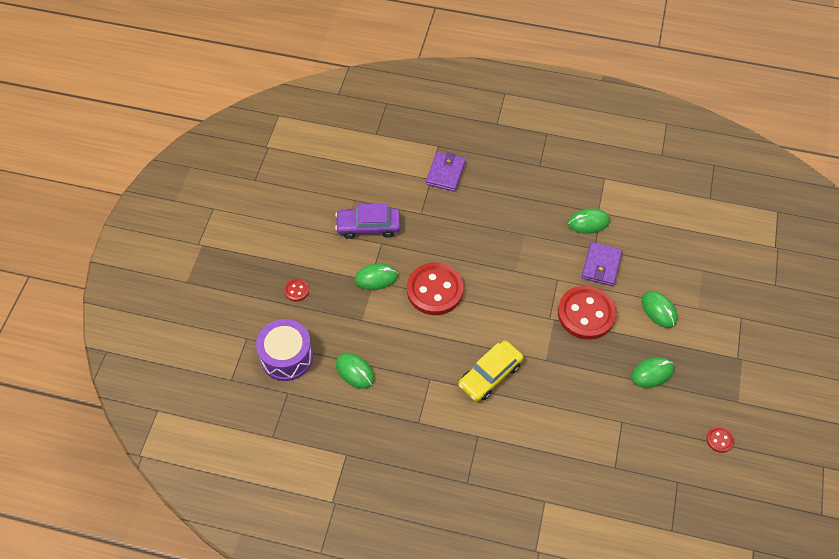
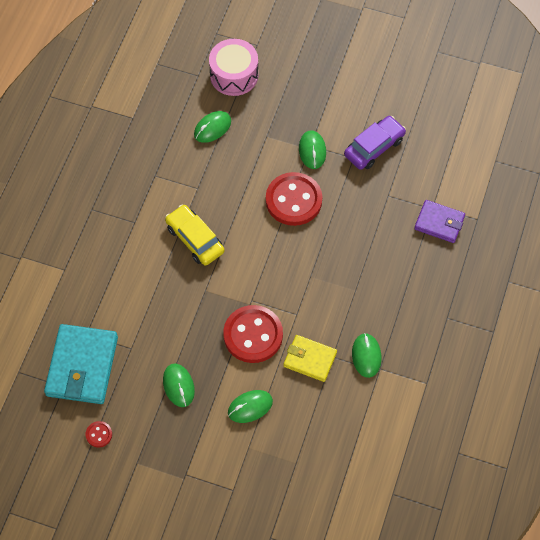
camera: 95 degrees right, 5 degrees up
(286, 357) = (234, 75): purple drum -> pink drum
(296, 290) = (304, 84): red button -> none
(368, 226) = (374, 147): purple car -> purple car turned 45 degrees clockwise
(601, 266) = (310, 359): purple wallet -> yellow wallet
(651, 466) = (82, 366): none -> turquoise wallet

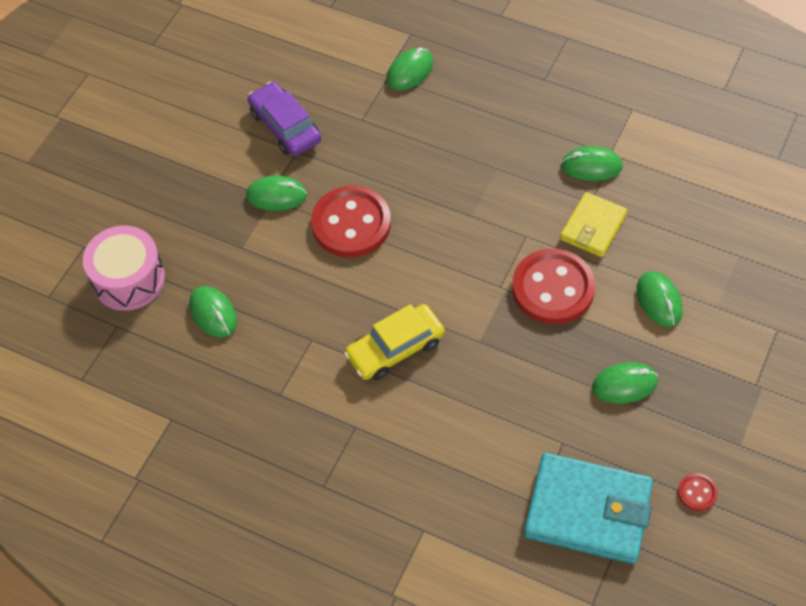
camera: 80 degrees left, 5 degrees down
(439, 223) = (410, 71): purple wallet -> green mouse

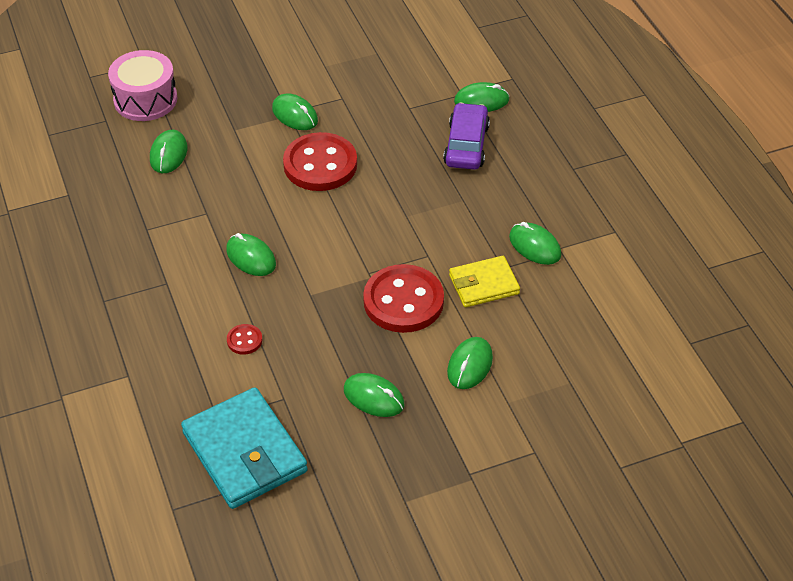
camera: 40 degrees right, 10 degrees down
(285, 126) = (353, 79): purple car -> purple car (466, 145)
(395, 348) = (251, 257): yellow car -> green mouse
(697, 493) = (333, 504): red button -> red button (244, 340)

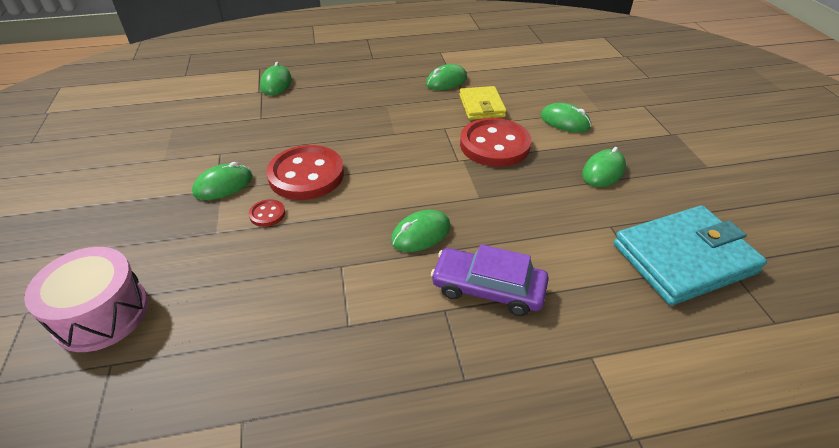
camera: 80 degrees left, 5 degrees down
(168, 154) = (223, 295): green mouse -> none
(244, 340) = (537, 247): red button -> red button (267, 214)
(466, 145) = (324, 96): purple car -> purple car (488, 289)

